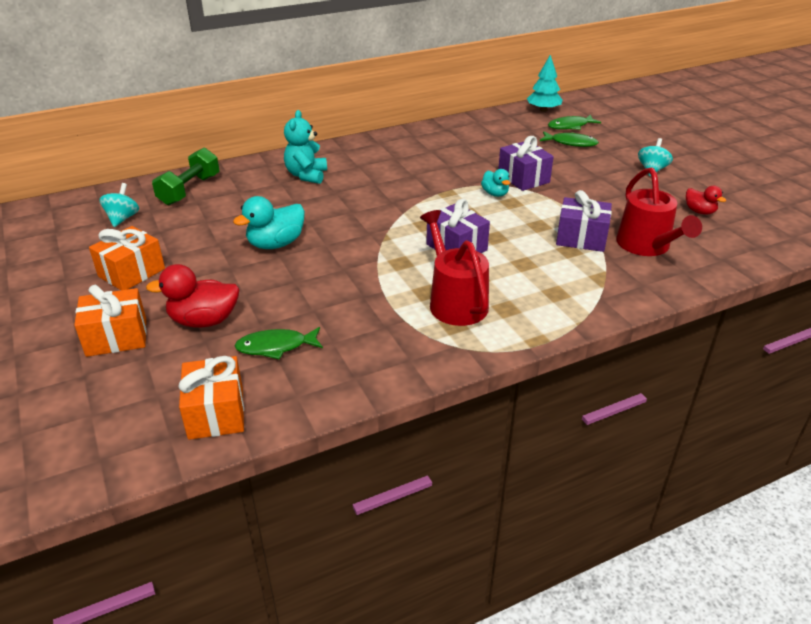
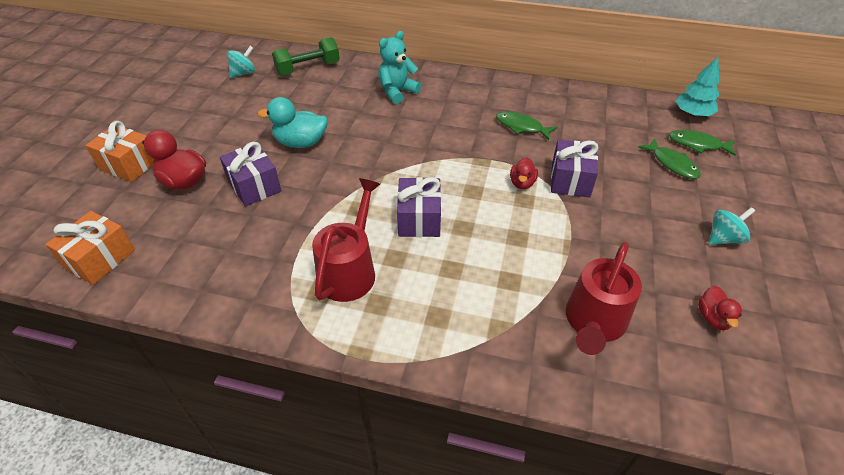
camera: 40 degrees right, 10 degrees up
(132, 273) = (196, 119): orange gift -> none
(276, 347) = (192, 230): green fish -> green fish (521, 127)
(495, 194) = (522, 183): turquoise duck -> red duck
(581, 238) = (539, 274): purple gift -> purple gift (254, 186)

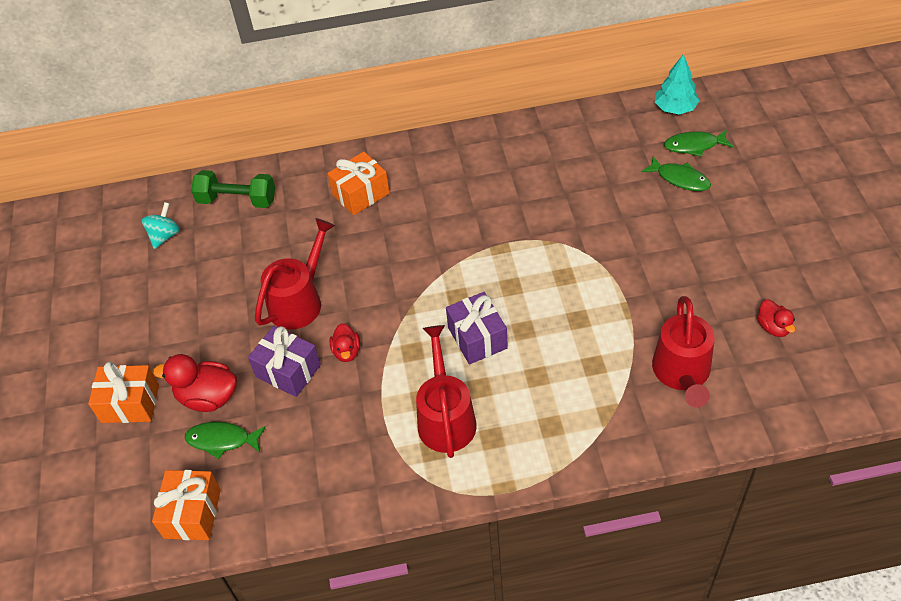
camera: 20 degrees left, 5 degrees up
(301, 143) = (300, 300): turquoise duck -> red watering can
(308, 68) = (237, 200): green dumbbell -> green dumbbell turned 60 degrees clockwise
(397, 92) = (361, 194): turquoise teddy bear -> orange gift
(521, 127) = (517, 190): green fish -> green fish (222, 440)
(522, 183) = (552, 258): red duck -> red duck (347, 351)
(570, 180) = (595, 236): purple gift -> none
(723, 238) = (754, 244): turquoise spinning top -> none

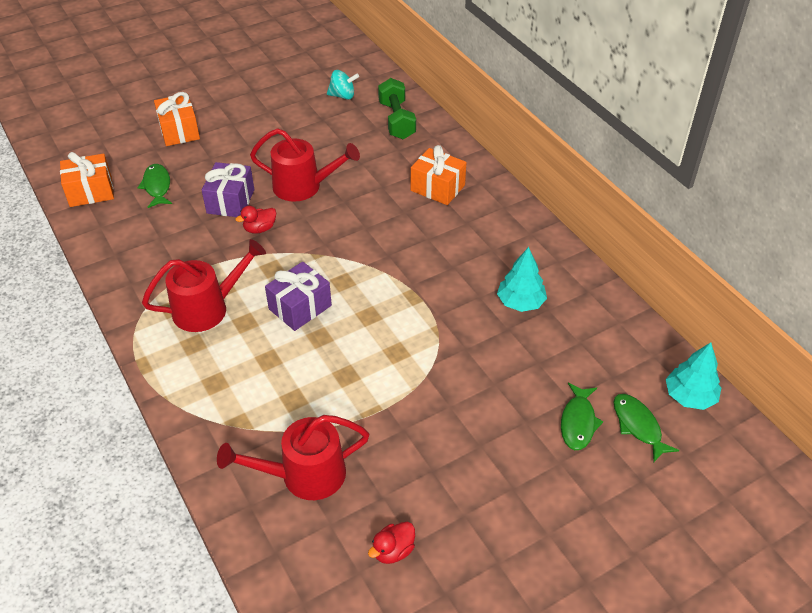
camera: 65 degrees right, 5 degrees down
(208, 397) = (194, 167): red duck -> none
(538, 176) = (520, 302): none -> turquoise tree

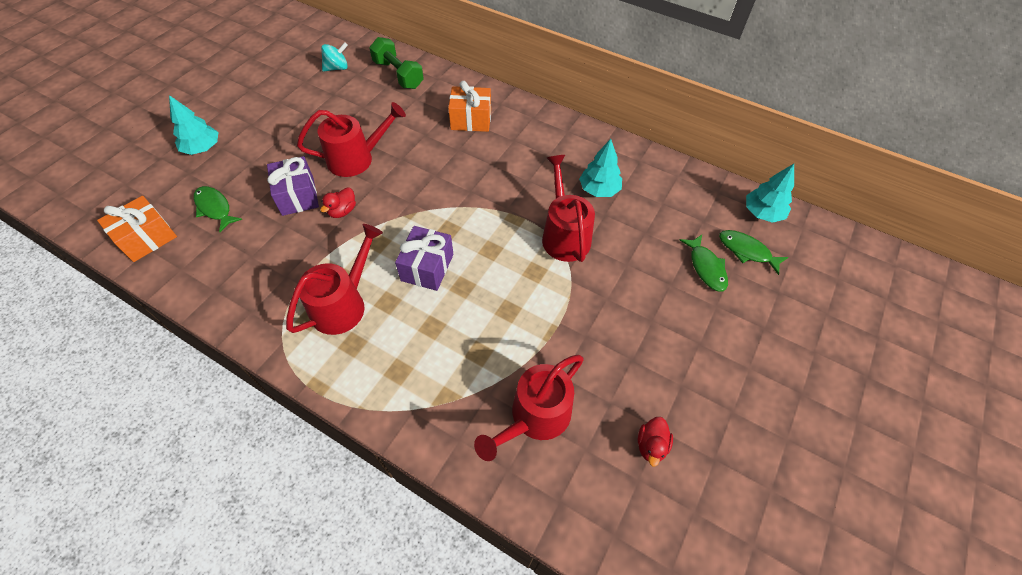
camera: 30 degrees left, 10 degrees up
(179, 131) = (202, 148): orange gift -> turquoise tree
(451, 330) = (564, 234): none -> red watering can

